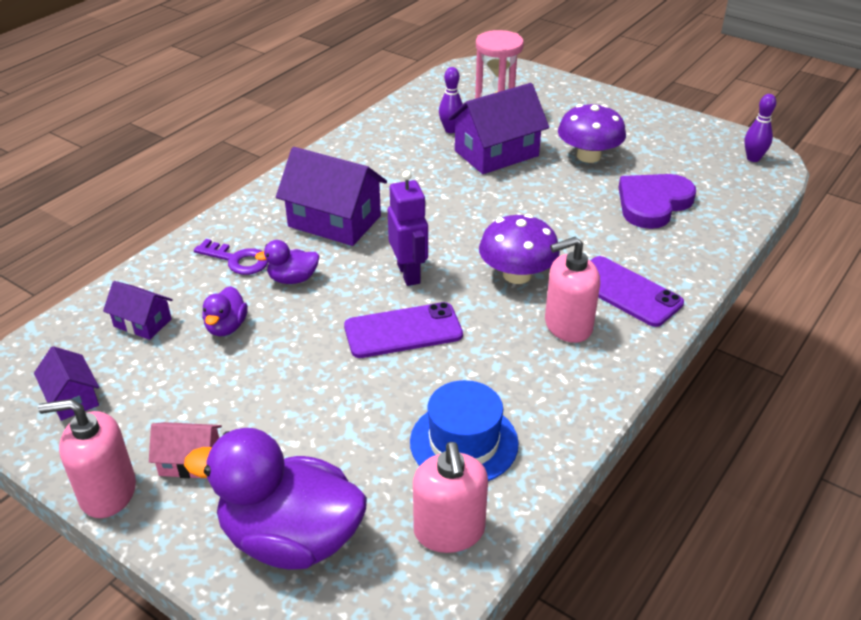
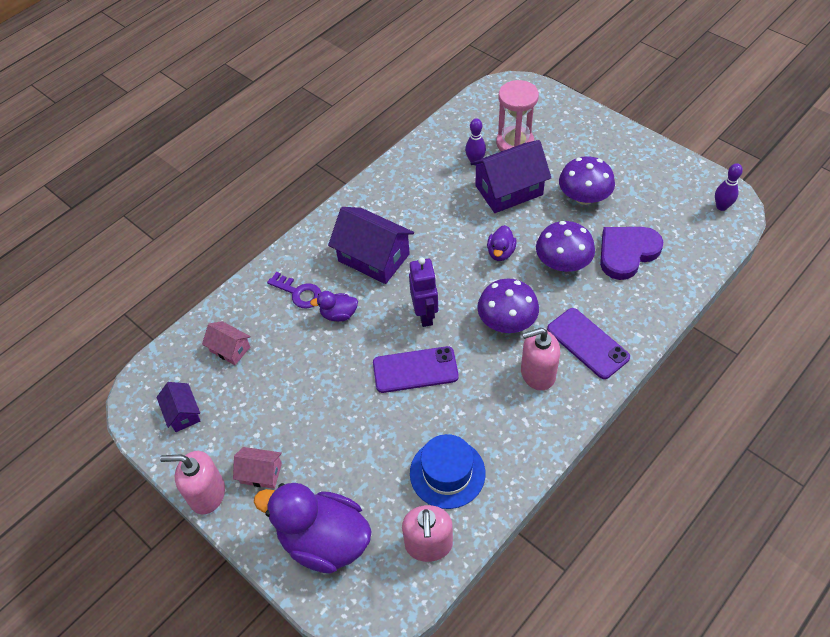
camera: 10 degrees right, 15 degrees up
(142, 323) = (230, 349): purple house -> pink house
(226, 327) = (289, 357): purple duck -> purple duck (500, 252)
(576, 216) = (563, 262): none -> purple mushroom

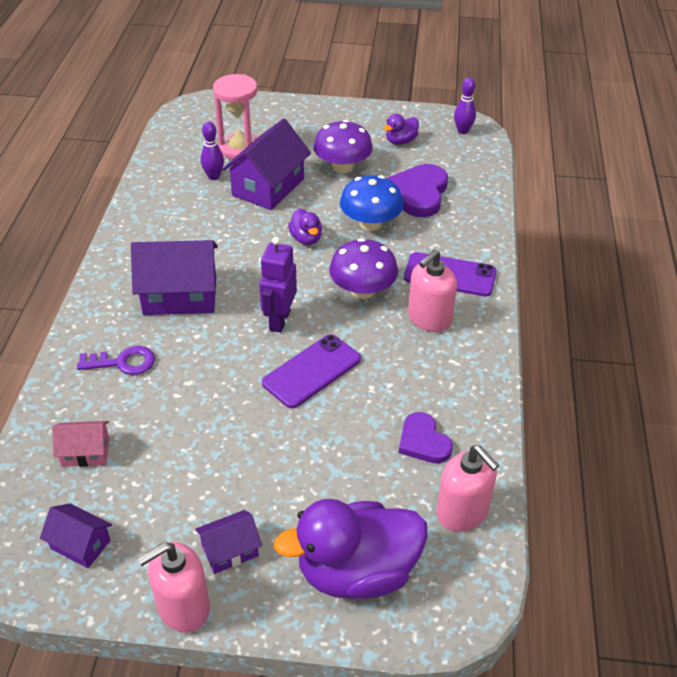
camera: 40 degrees left, 10 degrees down
(261, 473) = (230, 550): pink house -> purple house
(338, 314) = (186, 361): purple duck -> purple duck (400, 141)
(425, 315) = (279, 320): purple robot -> purple robot turned 120 degrees counterclockwise
(447, 473) = (423, 441): blue hat -> purple heart
(563, 262) = (370, 223): purple mushroom -> blue mushroom

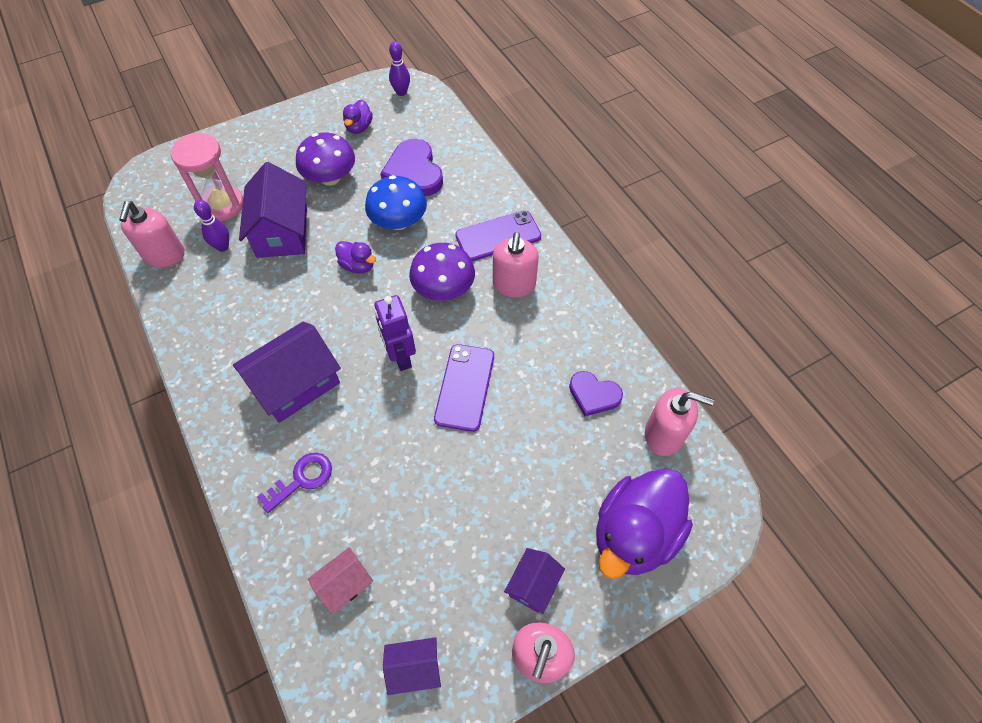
camera: 35 degrees left, 15 degrees up
(167, 163) = (164, 255): none -> pink soap dispenser

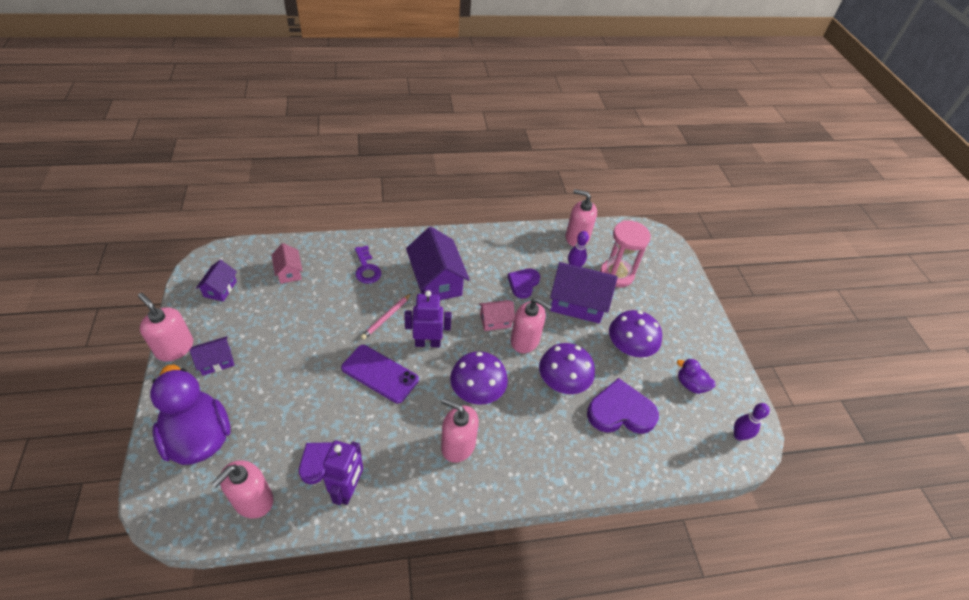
camera: 105 degrees right, 10 degrees down
(268, 290) = (523, 284): none -> purple heart
(340, 301) = (495, 321): none -> pink house
(358, 266) = (525, 340): purple duck -> pink soap dispenser
(380, 416) = (386, 317): none -> pink pencil
(398, 221) = (563, 381): blue mushroom -> purple mushroom
(498, 236) = (518, 454): purple phone -> none
(533, 584) = (216, 361): purple house -> purple house turned 75 degrees counterclockwise
(606, 356) = (348, 489): none -> purple robot

